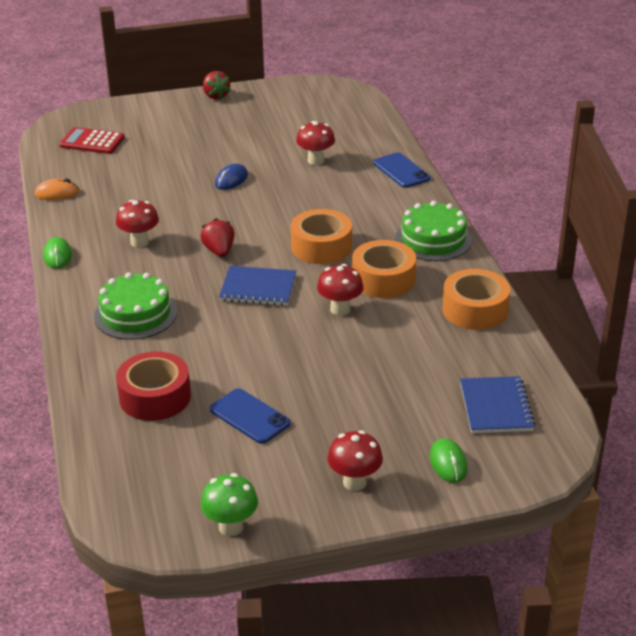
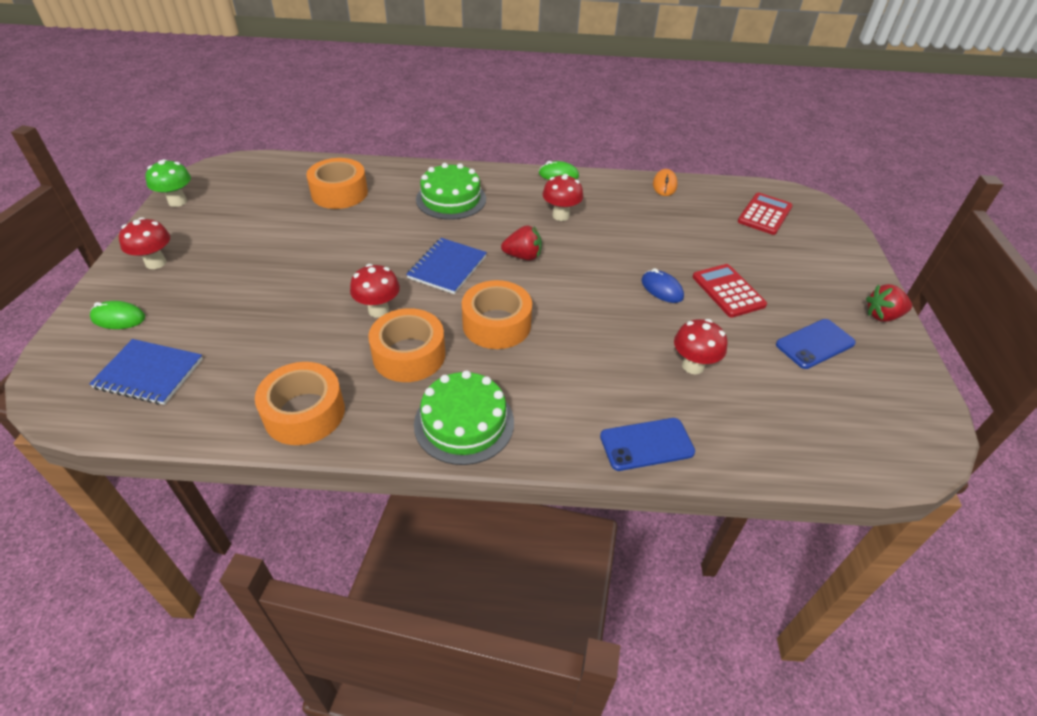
camera: 105 degrees right, 10 degrees up
(155, 397) = (339, 193): red tape -> orange tape
(218, 152) = (728, 291): none -> red calculator
(249, 416) = (278, 229): blue phone -> blue phone (815, 344)

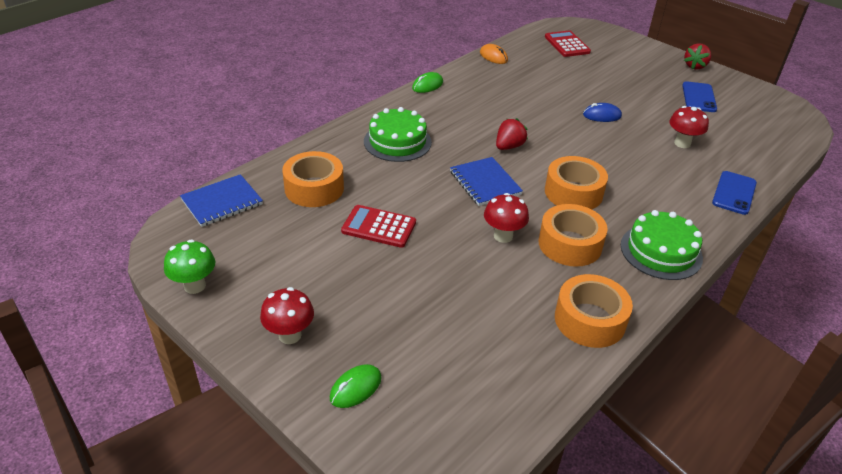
camera: 50 degrees left, 5 degrees down
(149, 374) = (461, 392): blue notebook -> blue notebook (222, 202)
(561, 215) = (479, 109): red mushroom -> none
(728, 291) = (627, 96): red calculator -> red calculator (379, 227)

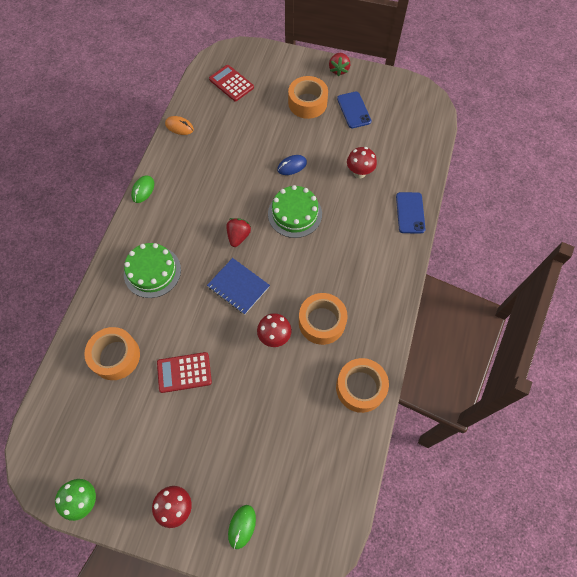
camera: 25 degrees left, 25 degrees up
(222, 202) = (53, 407): blue notebook -> none
(573, 192) = (304, 266): orange tape -> orange tape (307, 103)
(661, 251) = (382, 298): green cake -> green cake (295, 214)

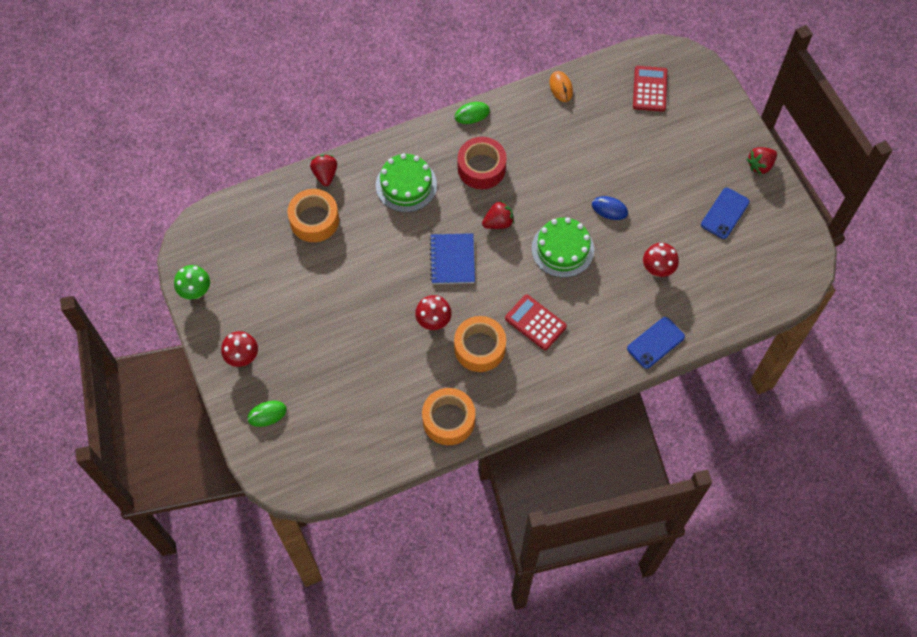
camera: 50 degrees right, 0 degrees up
(87, 319) = (325, 174): none -> red strawberry
(184, 372) = (345, 279): red calculator -> red calculator (535, 322)
(188, 215) = (481, 168): none -> red tape
(307, 103) = (692, 168): orange tape -> none

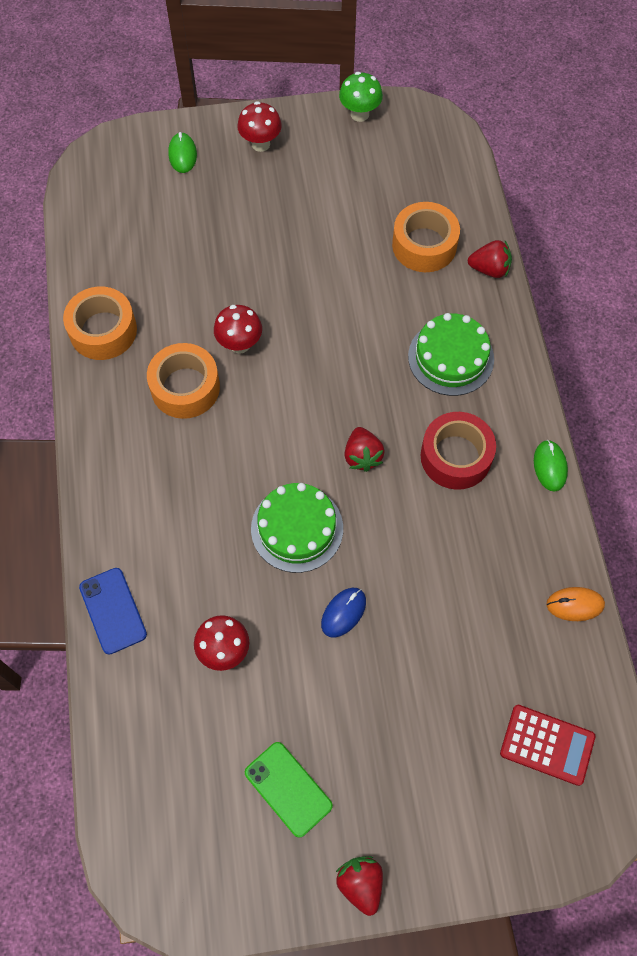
camera: 105 degrees right, 0 degrees up
(452, 260) = (322, 386): blue notebook -> none
(535, 322) = (197, 463): red calculator -> none
(725, 213) = (288, 789): blue phone -> green phone

